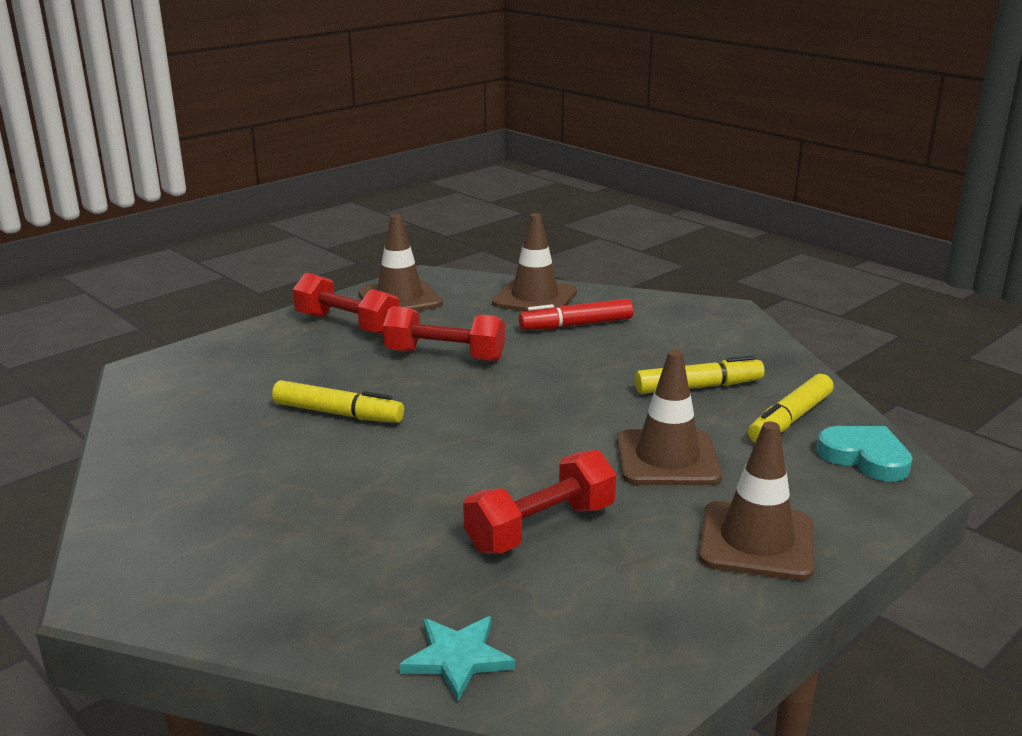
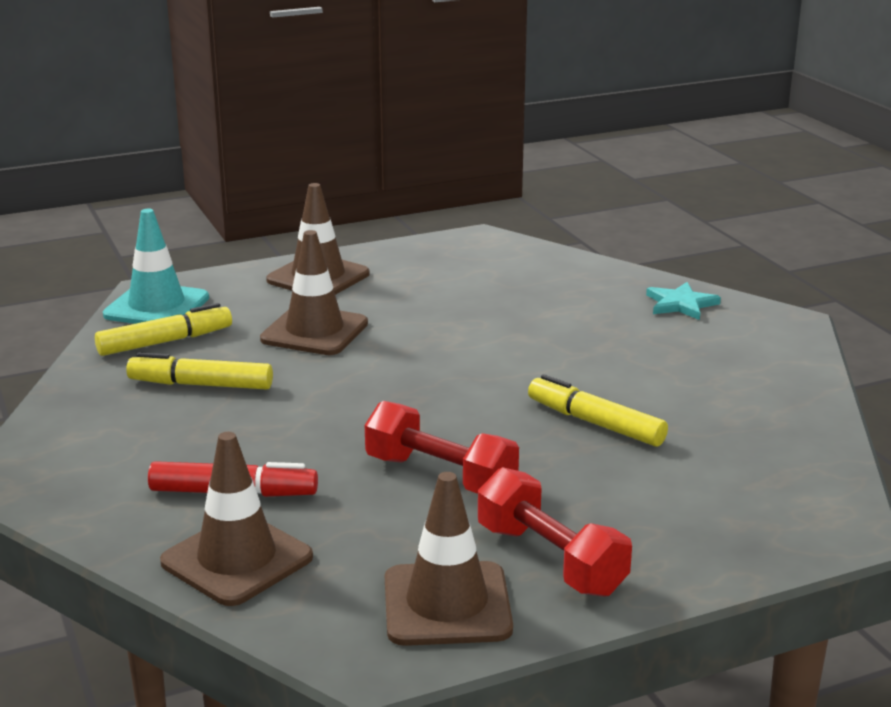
camera: 160 degrees left, 0 degrees up
(457, 658) = (557, 261): turquoise star -> turquoise star (681, 304)
(541, 527) = (461, 306): red dumbbell -> none
(865, 457) = (156, 306): turquoise heart -> turquoise traffic cone

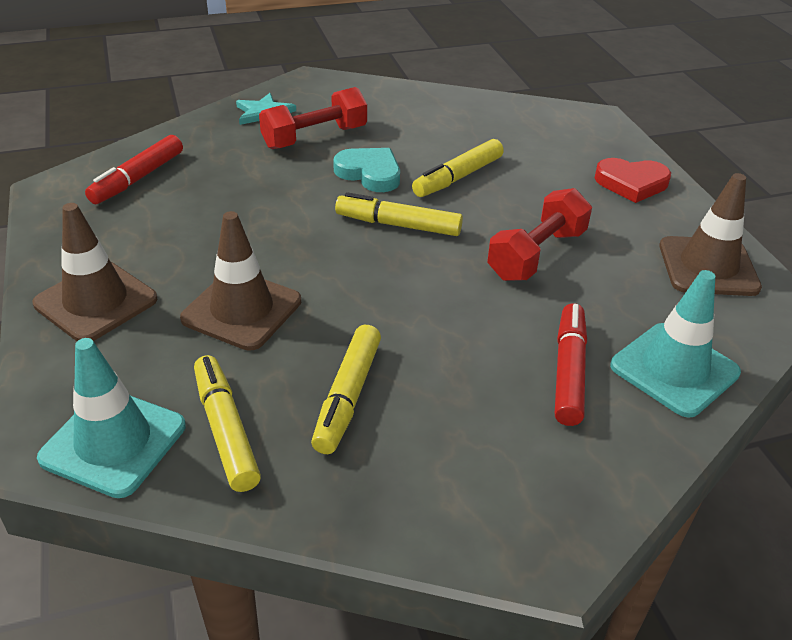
camera: 85 degrees left, 15 degrees up
(237, 560) = (674, 369): brown traffic cone -> turquoise traffic cone
(475, 392) = (398, 225): none -> yellow marker
(511, 265) = (138, 178): none -> red marker
(550, 560) = (645, 219): red dumbbell -> red dumbbell (315, 137)
(577, 370) = (369, 173): none -> turquoise heart
(645, 554) = (631, 183): none -> red heart

